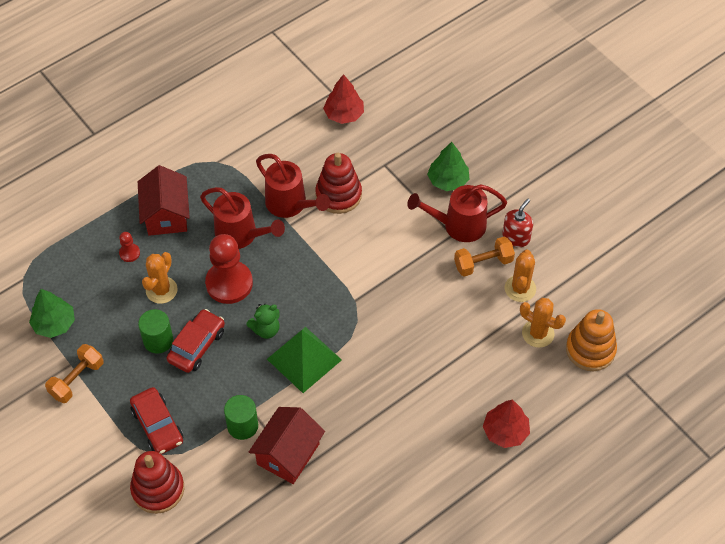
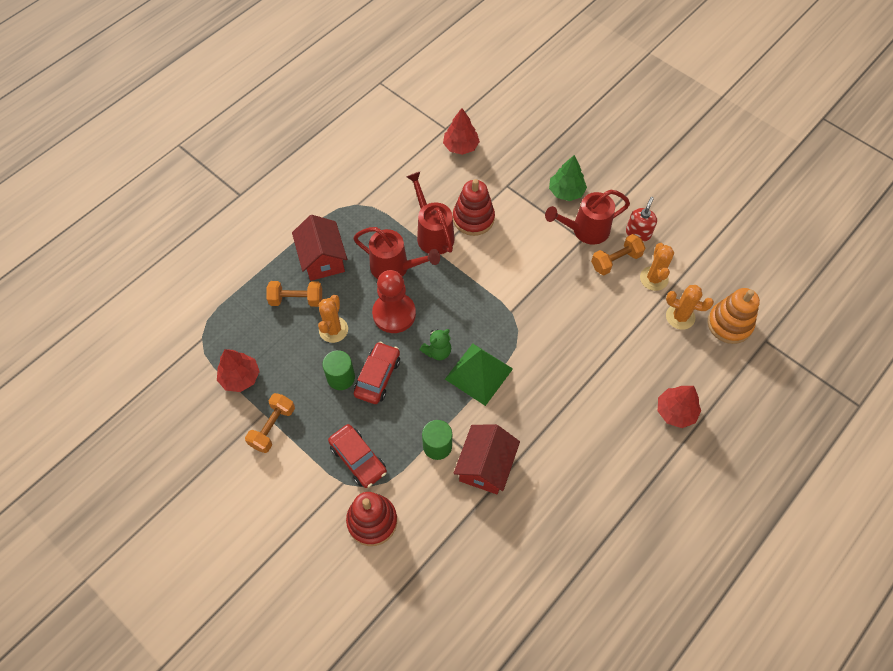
camera: 10 degrees left, 5 degrees up
(54, 324) = (240, 377): green tree -> red tree
(129, 253) = (296, 300): red pawn -> orange dumbbell
(290, 205) = (433, 234): red watering can -> red watering can turned 150 degrees counterclockwise

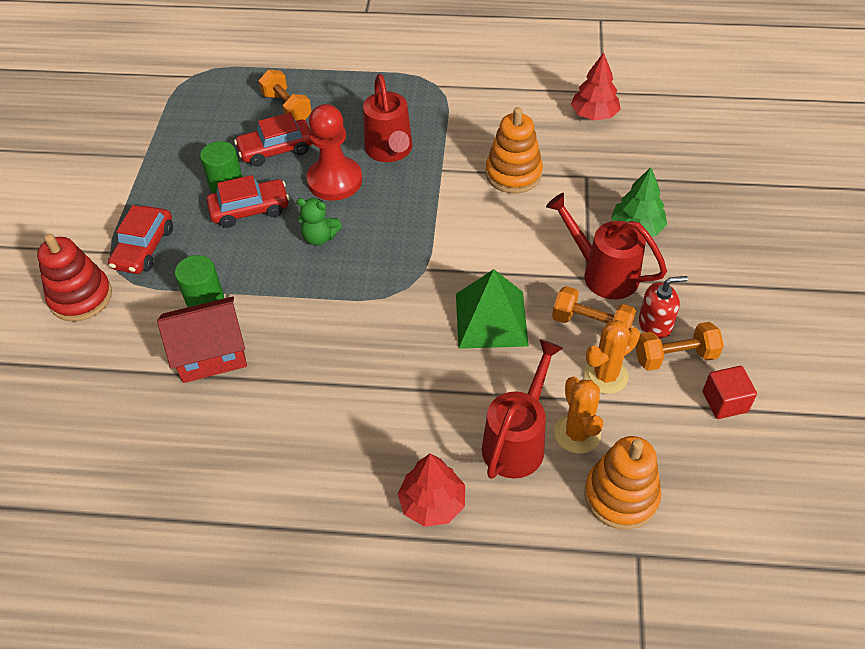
camera: 55 degrees right, 10 degrees down
(240, 377) = (171, 120): red tree -> none
(272, 427) = (134, 170): orange dumbbell -> orange dumbbell (675, 356)
(322, 259) = (349, 98): red house -> none
(333, 330) = (276, 150): orange cactus -> red car
(433, 234) = (460, 155): red watering can -> red watering can (517, 441)
(473, 218) = (513, 174): red stacking toy -> orange stacking toy
(479, 373) = (322, 285): green pyramid -> green pyramid (491, 319)
(707, 240) = (724, 402): none -> red cube

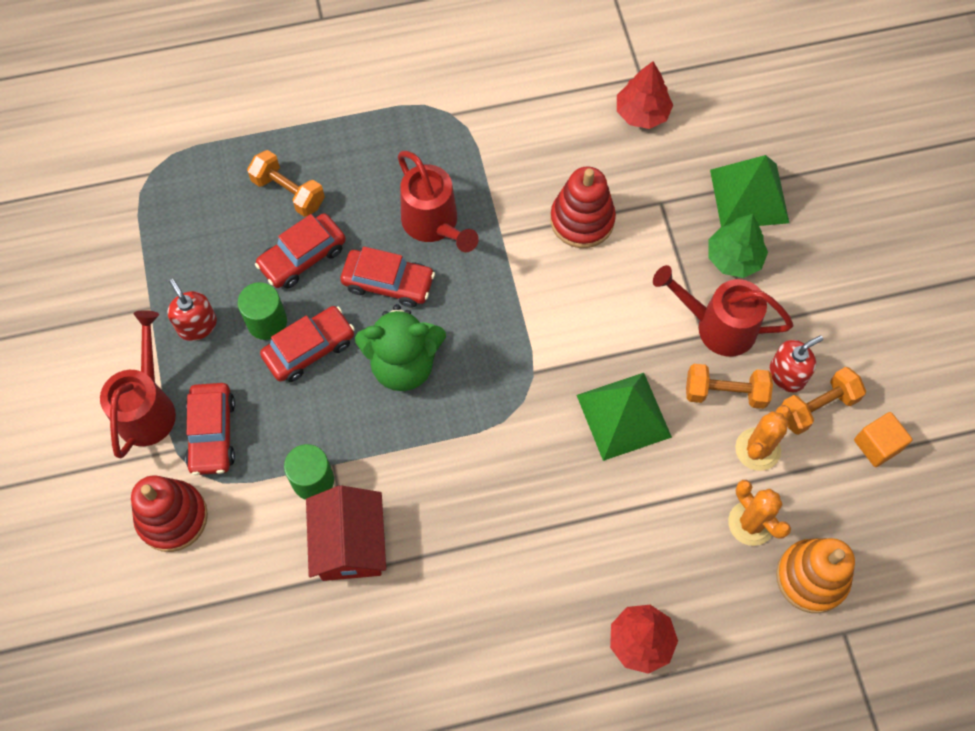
camera: 20 degrees left, 15 degrees up
(172, 175) = (197, 325): none -> red soap dispenser
(211, 353) = (350, 544): red house -> red house turned 60 degrees counterclockwise
(320, 237) = (403, 364): green teddy bear -> green teddy bear, size x1.81
(335, 180) = (388, 283): red pawn -> red car
(513, 174) = (582, 220): orange stacking toy -> red stacking toy
(517, 441) = (697, 549): red watering can -> red watering can (148, 407)
(666, 188) = (749, 196): none -> green pyramid
(724, 402) = (877, 445): red cube -> orange cube

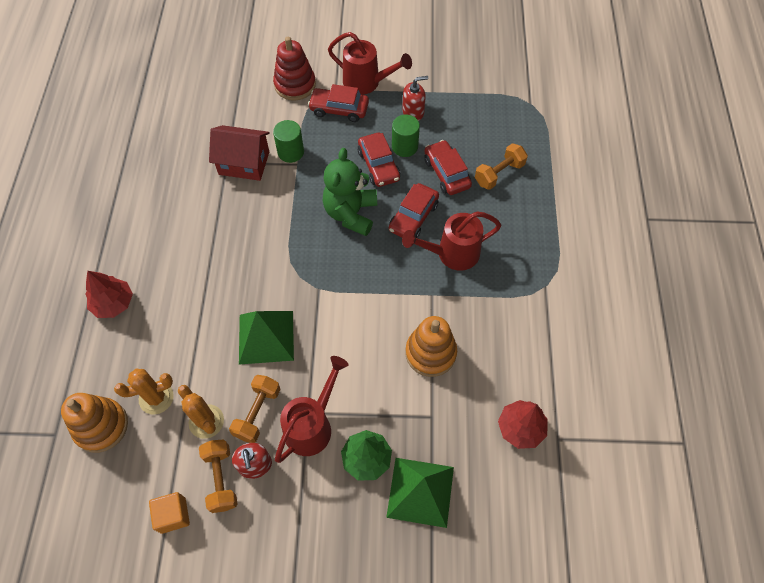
camera: 105 degrees right, 5 degrees down
(582, 220) = (430, 353): red stacking toy -> orange stacking toy

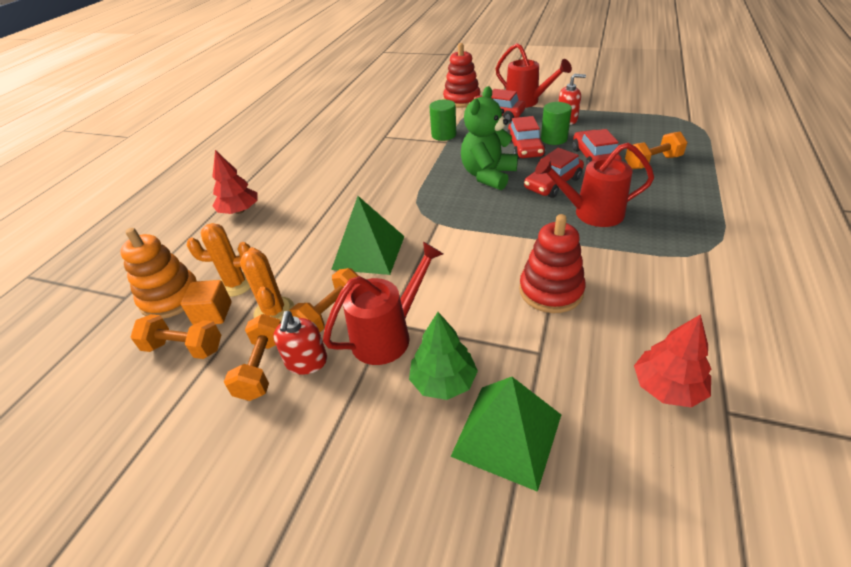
camera: 20 degrees right, 20 degrees down
(143, 475) = (184, 347): none -> orange dumbbell
(173, 515) = (191, 393): orange cube -> orange cube (213, 313)
(244, 163) = (399, 138): red house -> none
(430, 353) = (551, 291): orange stacking toy -> red stacking toy

